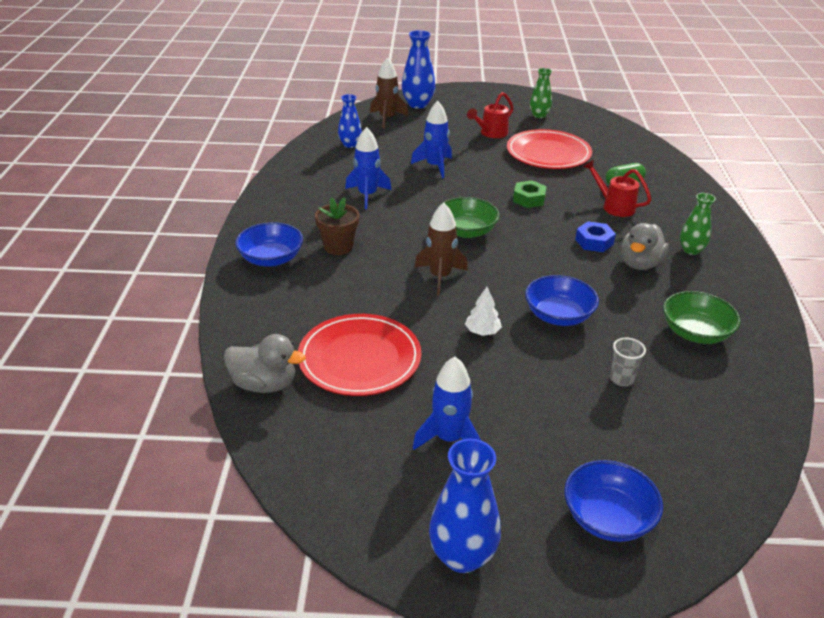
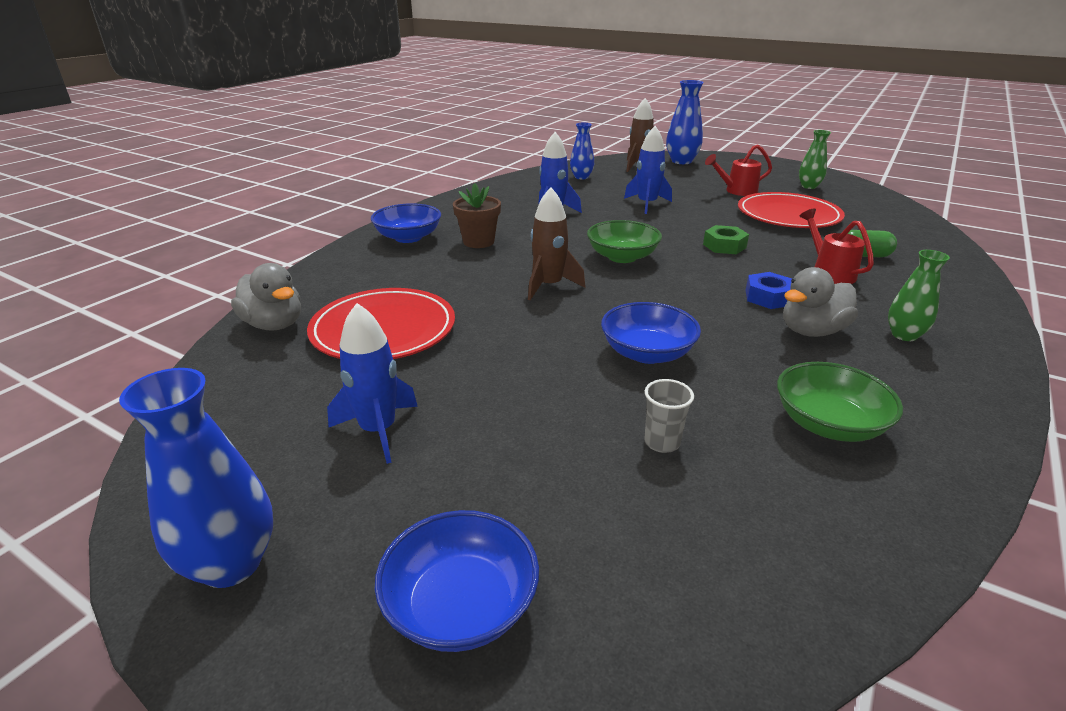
camera: 30 degrees right, 5 degrees down
(482, 331) = (538, 343): white tree -> none

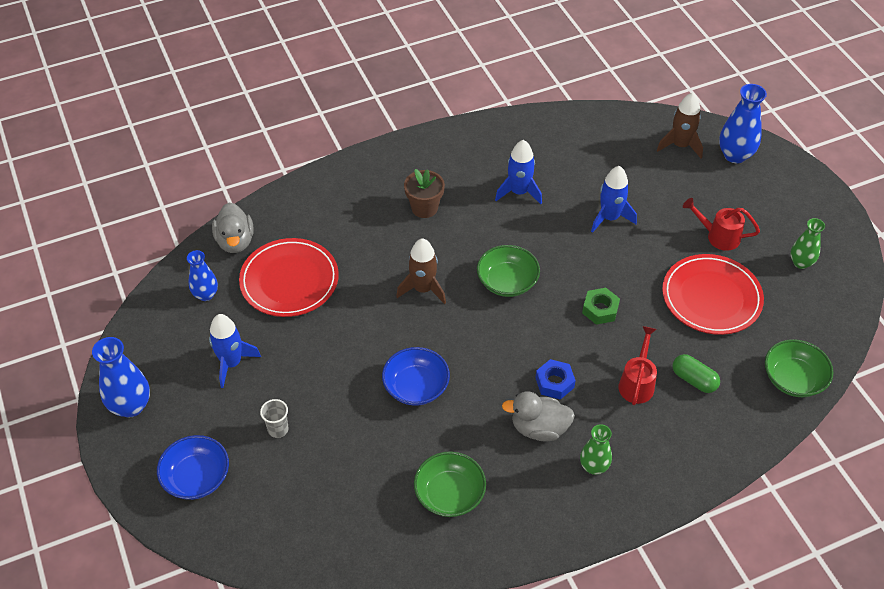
camera: 35 degrees right, 20 degrees up
(408, 237) = (381, 176): blue bowl -> none
(581, 177) = (603, 142): blue vase -> blue vase (206, 295)
(662, 442) = (353, 452): grey cup -> grey cup (278, 429)
(918, 232) = (793, 379): none -> green bowl

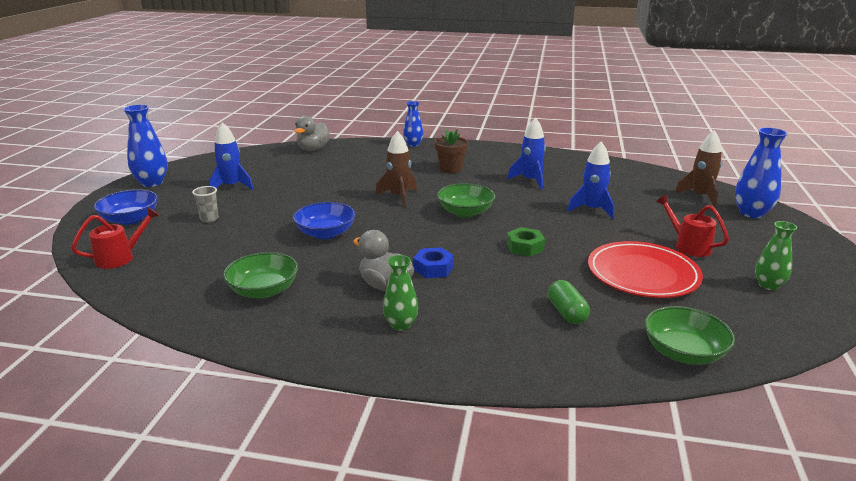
camera: 35 degrees right, 25 degrees down
(206, 295) = (264, 160): blue vase -> blue vase (413, 144)
(289, 280) = (319, 169): red plate -> none
(637, 383) = (507, 294): red watering can -> red watering can (120, 258)

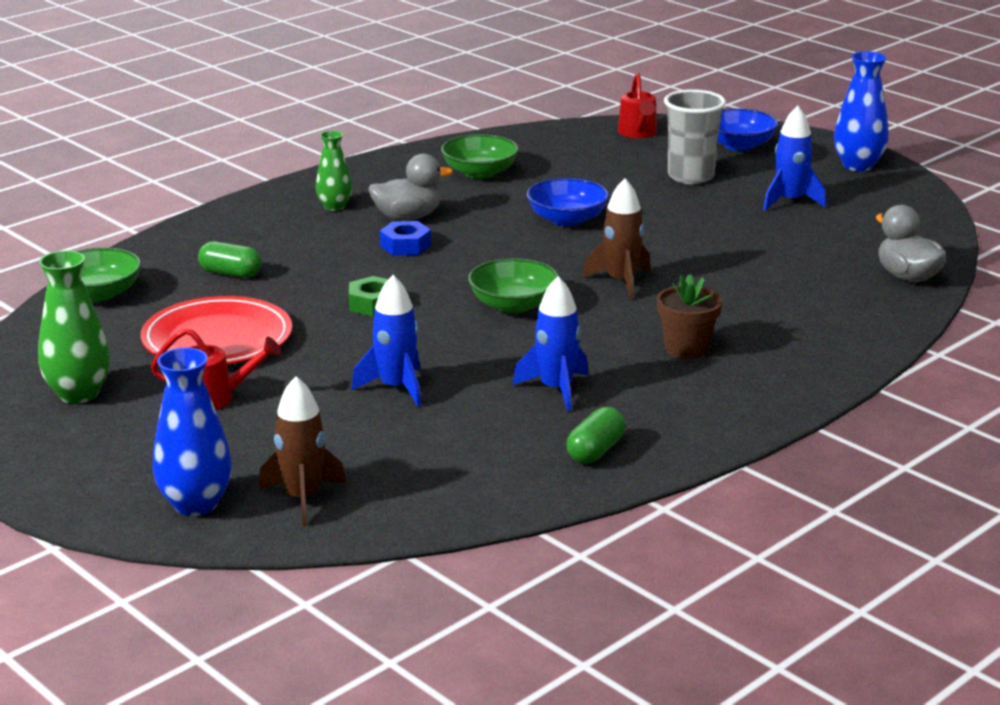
camera: 125 degrees right, 0 degrees up
(209, 219) = (690, 176): grey cup -> grey cup, size x1.97
(413, 144) = (848, 357): blue vase -> none
(562, 163) = (595, 451): none -> green capsule
(768, 285) = (78, 394): green vase -> green vase, size x1.56

